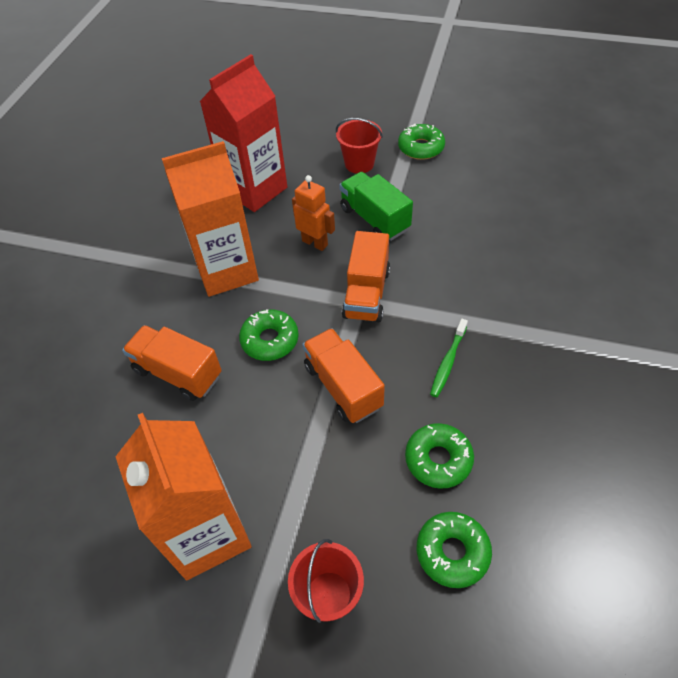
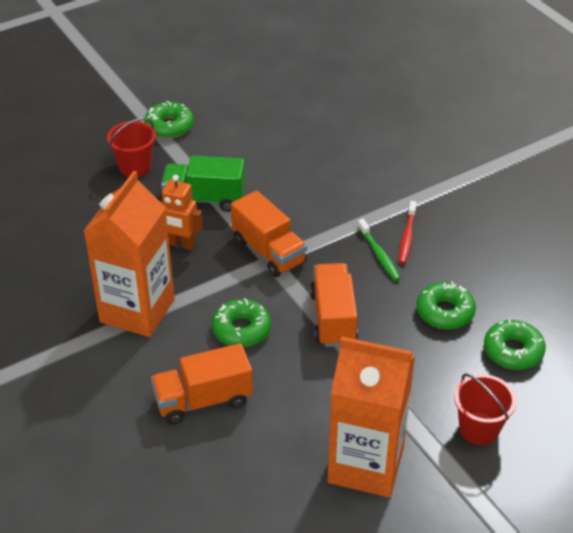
camera: 50 degrees left, 10 degrees down
(255, 190) = (71, 239): red carton -> none
(315, 243) = (181, 244): orange robot -> orange robot turned 150 degrees counterclockwise
(343, 386) = (333, 318): orange truck -> orange truck turned 75 degrees clockwise
(491, 365) = (407, 237): none -> red toothbrush

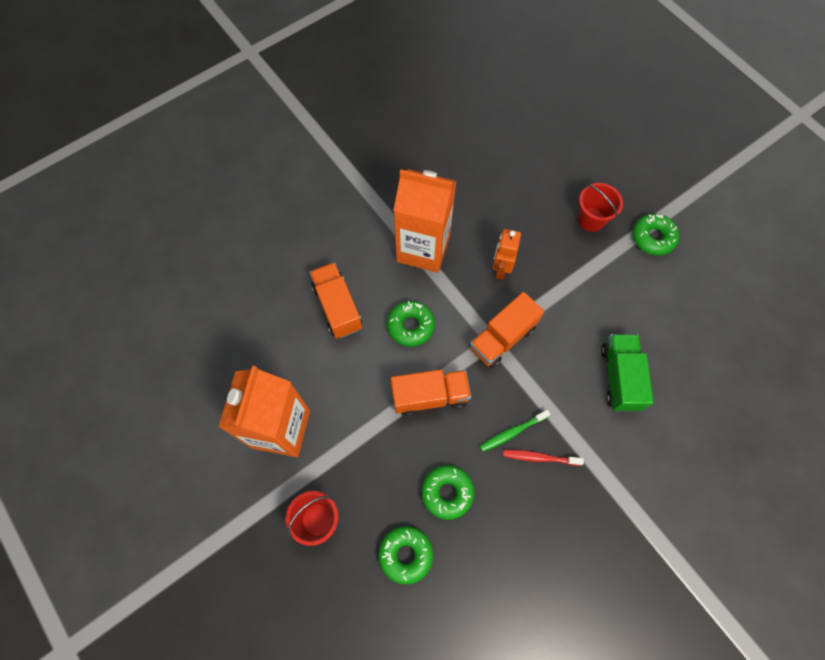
camera: 85 degrees right, 25 degrees up
(204, 199) = (560, 279): green truck -> green truck (619, 377)

